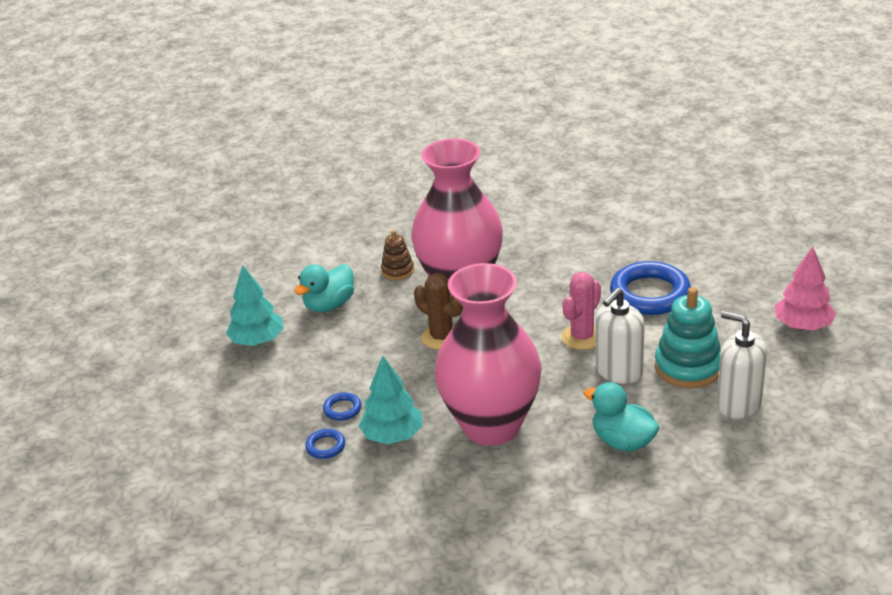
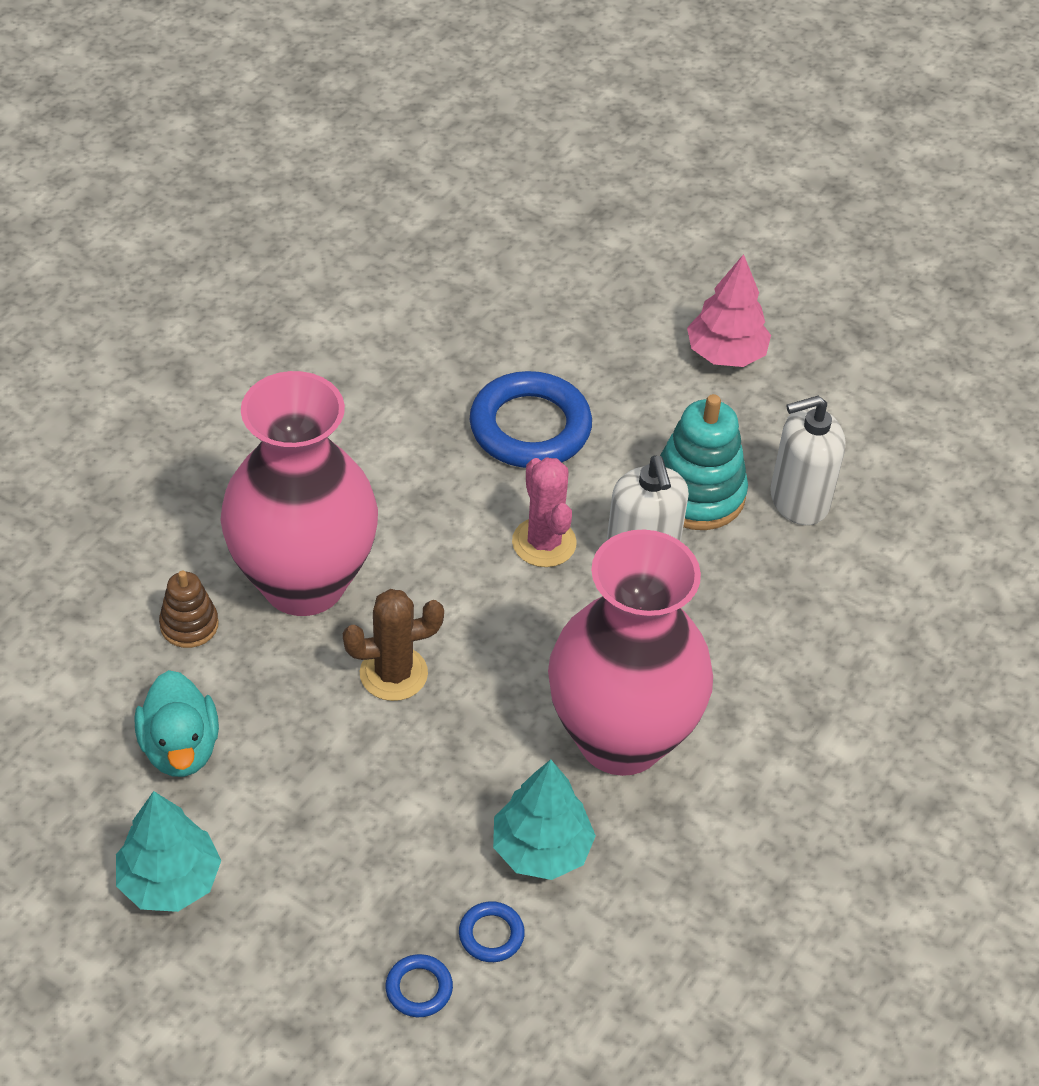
camera: 60 degrees left, 15 degrees up
(342, 409) = (432, 871): blue ring -> blue ring (419, 988)
(623, 441) = (765, 639): turquoise duck -> none

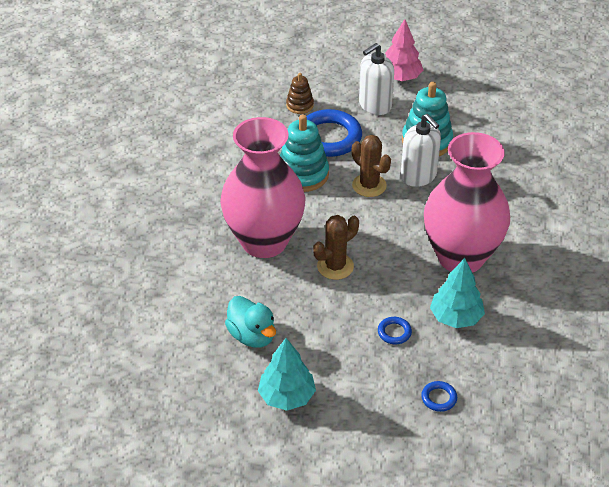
camera: 20 degrees left, 5 degrees down
(189, 625) = (219, 279): brown stacking toy -> brown stacking toy (300, 105)
(443, 481) = (302, 174): none -> turquoise stacking toy
(491, 935) = (457, 362): blue ring -> blue ring (394, 332)
(544, 543) = (369, 185): pink cactus -> brown cactus
(799, 500) = (474, 129): white soap dispenser -> white soap dispenser (375, 105)

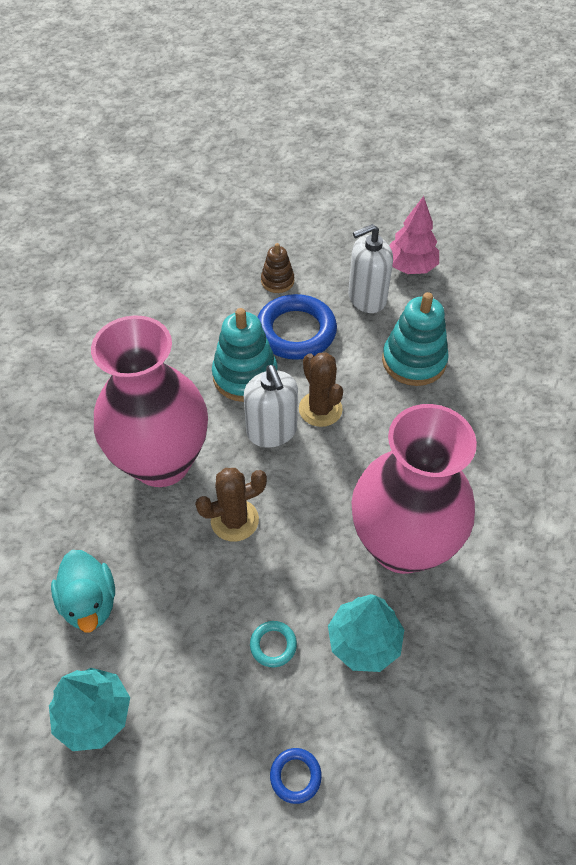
camera: 15 degrees right, 10 degrees up
(394, 332) = (273, 645): blue ring -> turquoise ring
(418, 176) = (387, 409): white soap dispenser -> white soap dispenser (272, 431)

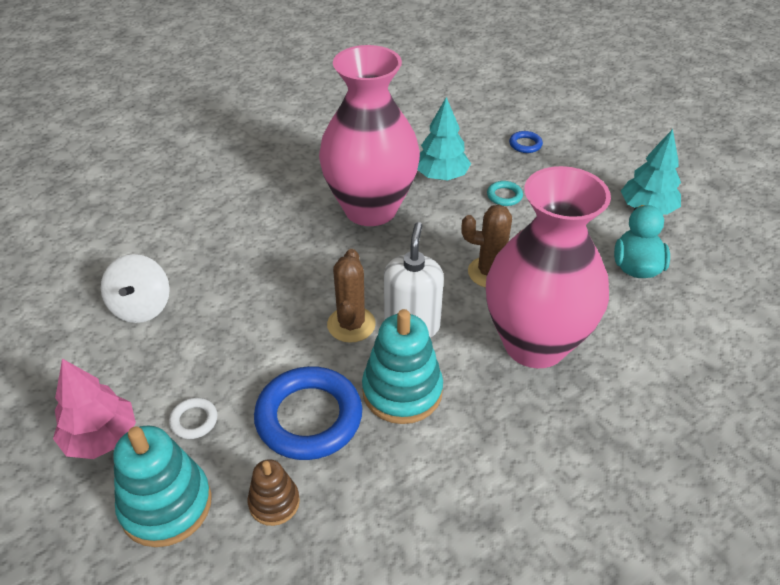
camera: 150 degrees left, 10 degrees down
(366, 298) = (194, 420): white soap dispenser -> white ring
(414, 361) = (221, 328): turquoise stacking toy -> turquoise stacking toy (166, 505)
(488, 349) = (141, 307): none -> white spinning top

